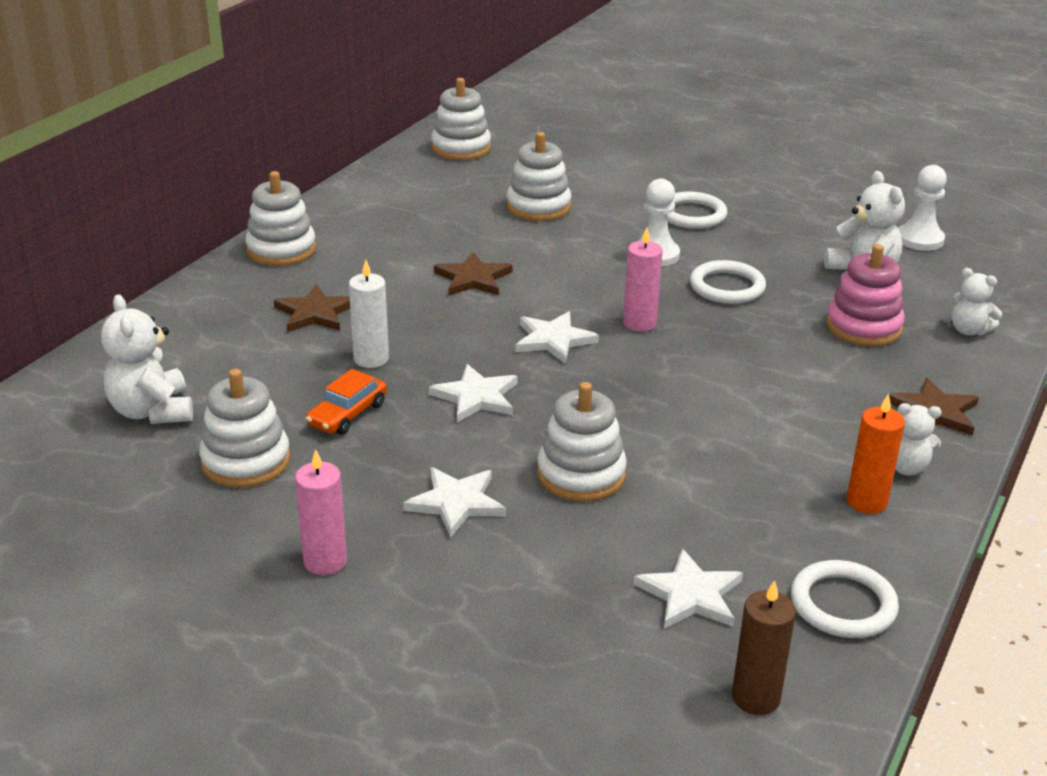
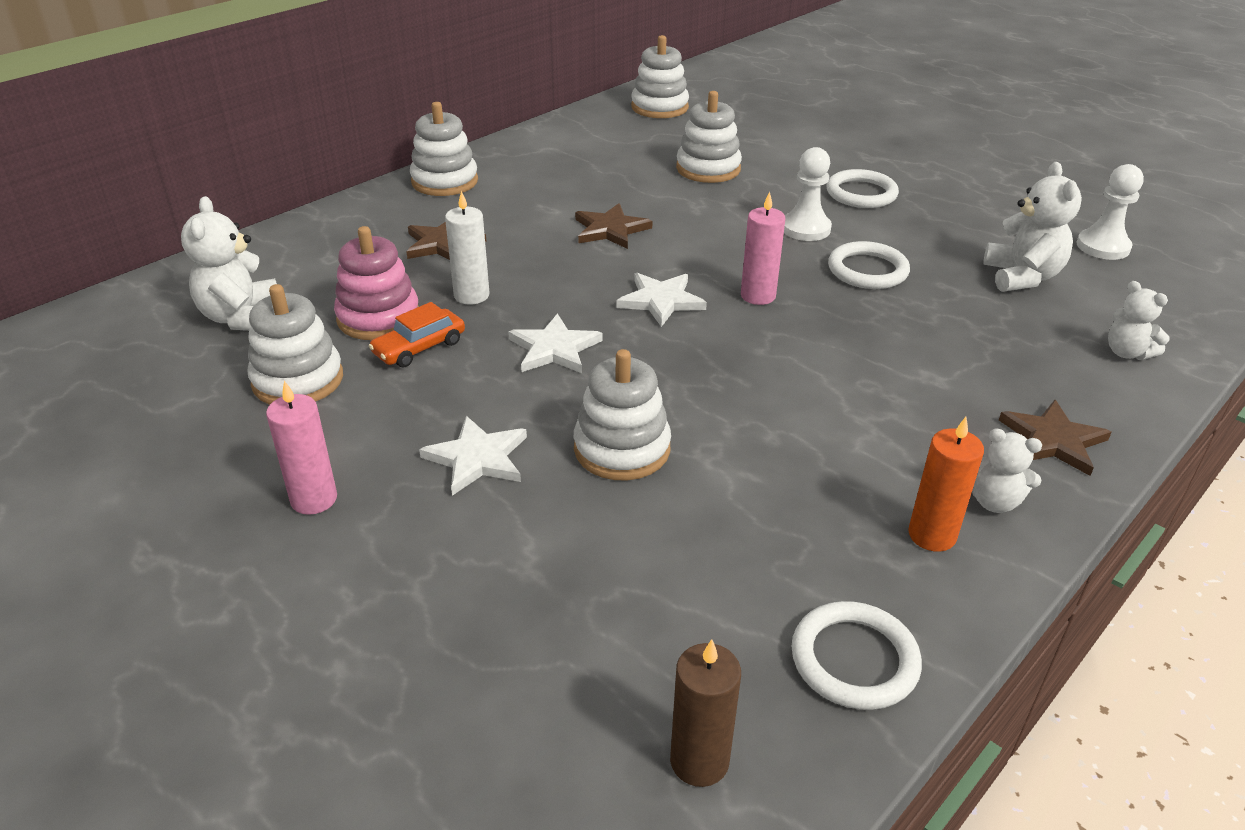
camera: 15 degrees right, 5 degrees up
(690, 594) = (679, 612): white star -> none
(863, 327) = (1003, 332): pink stacking toy -> pink stacking toy (378, 318)

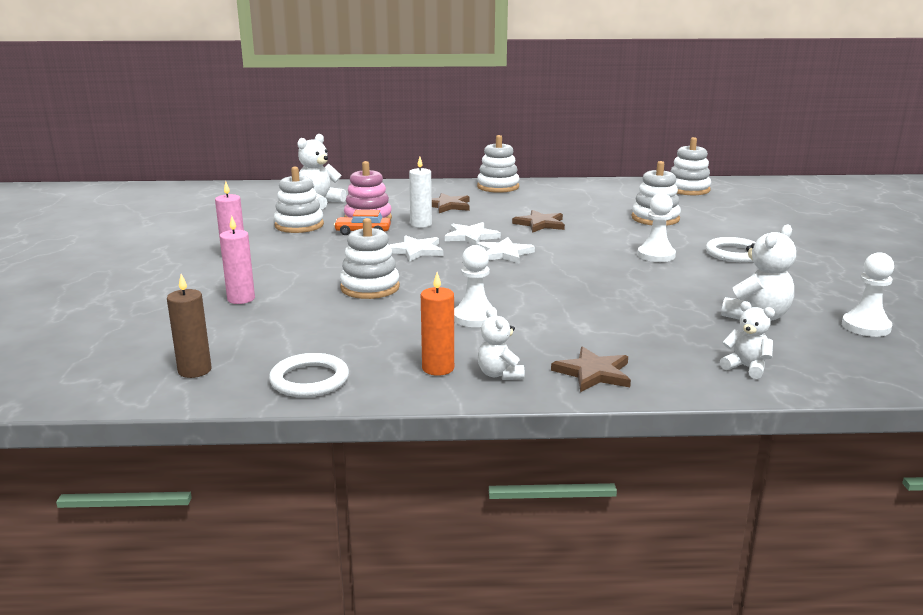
camera: 45 degrees right, 15 degrees down
(477, 458) = (310, 268): white star -> white star (471, 236)
(758, 296) = (560, 268): pink candle -> pink candle (241, 299)
(820, 428) = (474, 318): none -> white pawn
(867, 270) = (653, 280): white ring -> none
(1127, 353) = (746, 367): white teddy bear -> white teddy bear turned 120 degrees clockwise

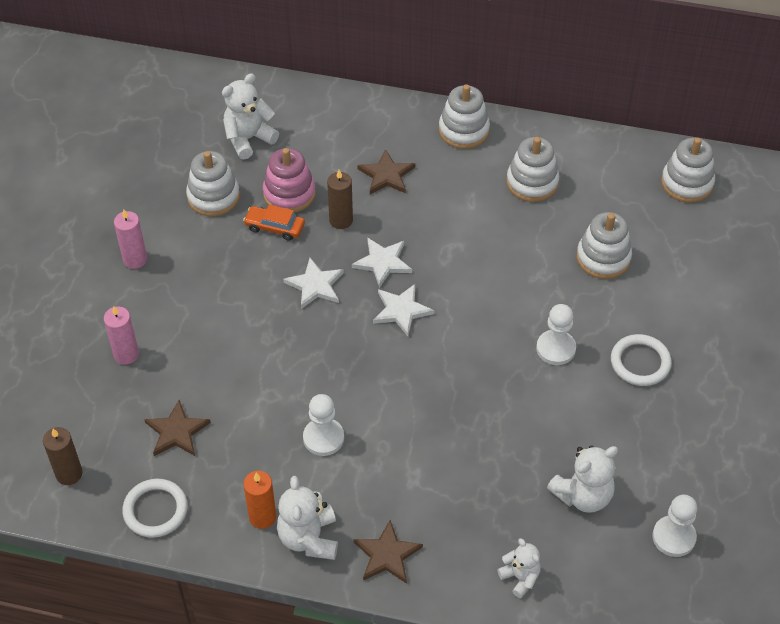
camera: 15 degrees right, 30 degrees up
(370, 288) = (247, 357): white stacking toy -> white stacking toy (532, 182)
(421, 224) = (341, 220): white candle -> brown candle
(499, 374) = (309, 538): white teddy bear -> white teddy bear, size x1.60
(540, 224) = (469, 245): brown star -> brown star (177, 431)

